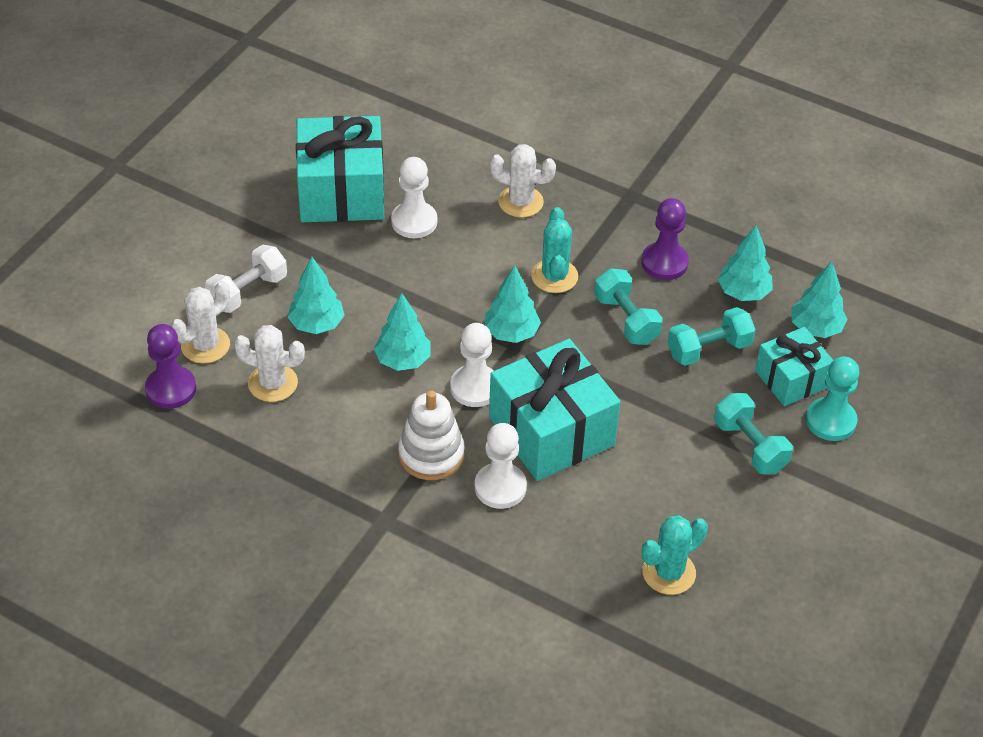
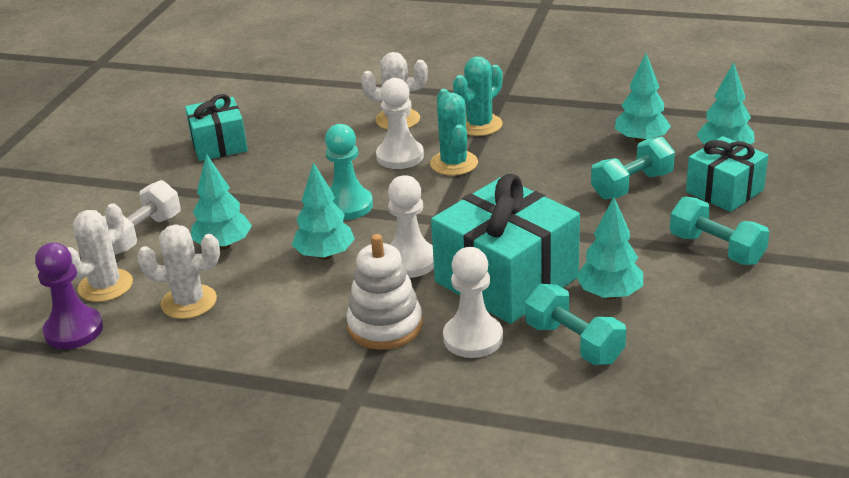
camera: 10 degrees left, 15 degrees down
(341, 192) = (219, 145): turquoise gift -> turquoise gift, size x0.59
(414, 221) = (299, 152): white pawn -> white pawn (400, 156)
(511, 333) = (429, 212): turquoise tree -> turquoise tree (609, 294)
(626, 319) = (539, 180): turquoise dumbbell -> turquoise dumbbell (574, 343)
(664, 263) = (555, 134): purple pawn -> none
(669, 573) = (695, 373): turquoise cactus -> turquoise cactus (479, 125)
(830, 421) = (783, 213): turquoise pawn -> turquoise pawn (347, 205)

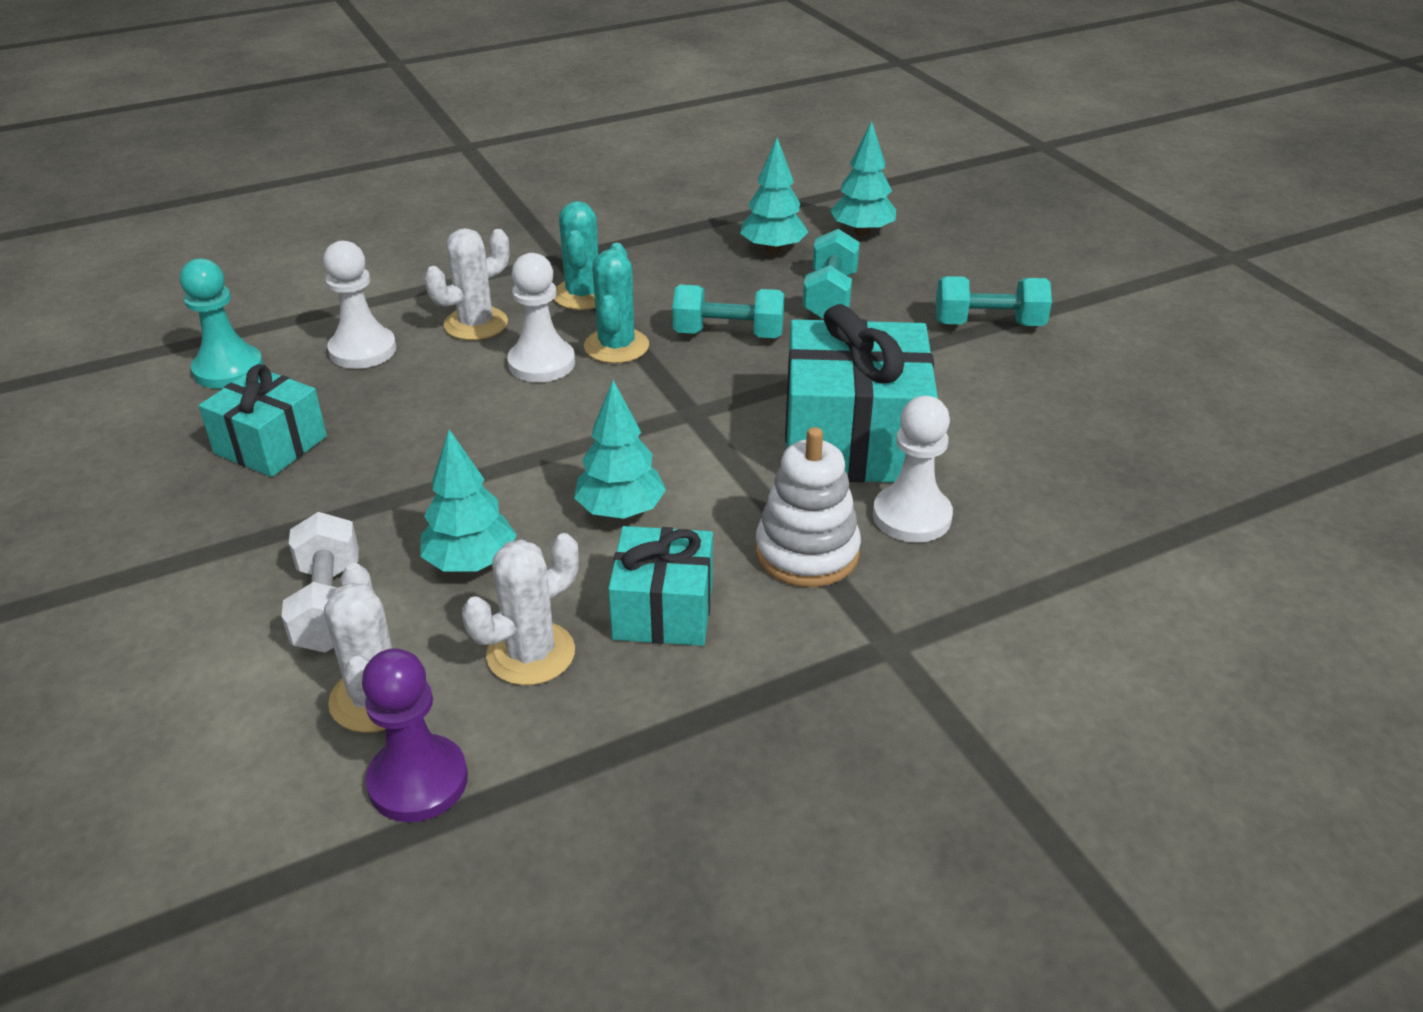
camera: 45 degrees left, 5 degrees up
(347, 205) = (562, 443): turquoise pawn -> turquoise pawn (228, 369)
(410, 261) = (727, 471): white pawn -> white pawn (363, 350)
(454, 163) = (616, 346): turquoise cactus -> turquoise cactus turned 60 degrees clockwise
(574, 343) = (1006, 470): turquoise dumbbell -> turquoise dumbbell (728, 334)
(609, 294) = (966, 408): turquoise tree -> none
(724, 191) = (916, 268): turquoise gift -> turquoise gift (663, 610)

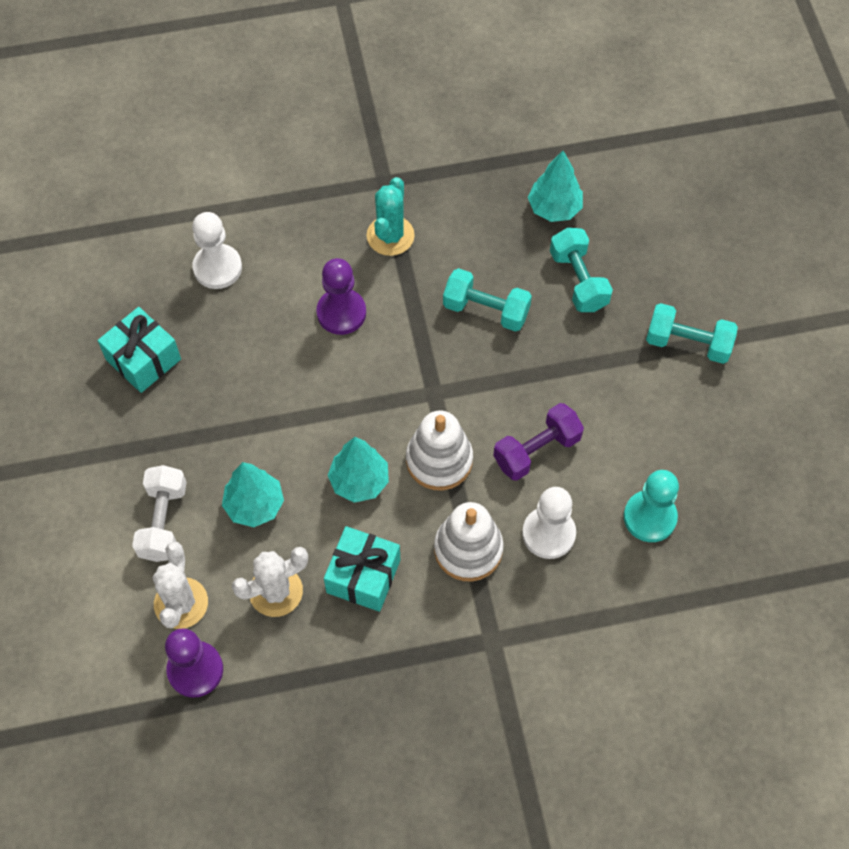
camera: 15 degrees right, 25 degrees up
(228, 369) = (122, 269): turquoise pawn -> turquoise pawn (650, 517)
(476, 324) = (303, 254): white cactus -> none
(541, 363) = (341, 313): white pawn -> purple pawn
(616, 346) = (400, 305): turquoise cactus -> none
(726, 472) = (439, 460): none -> white stacking toy
(829, 296) = (578, 280): turquoise dumbbell -> turquoise dumbbell turned 45 degrees counterclockwise
(853, 441) = (536, 450): turquoise gift -> purple dumbbell
(862, 232) = (635, 200): turquoise tree -> none

